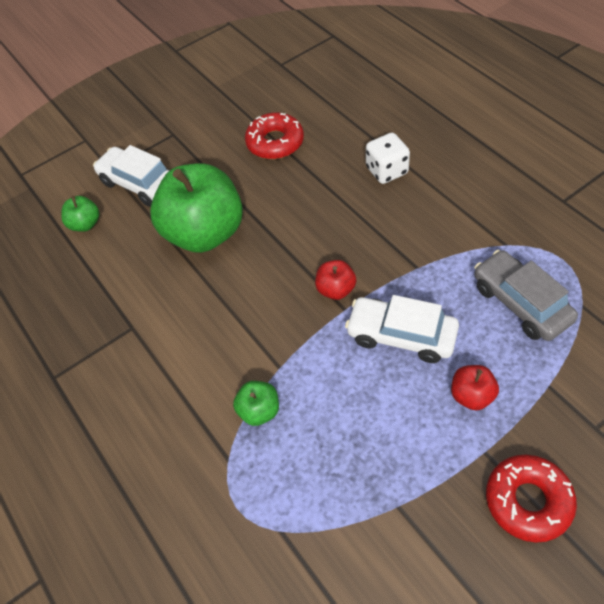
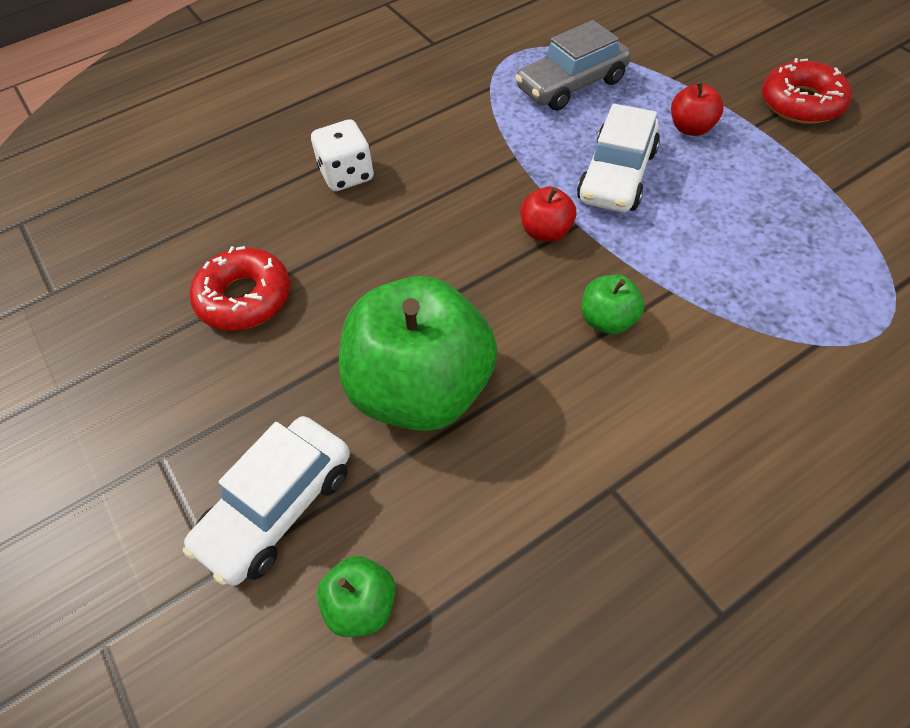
camera: 90 degrees left, 0 degrees up
(259, 411) = (740, 311): green apple -> green apple (608, 320)

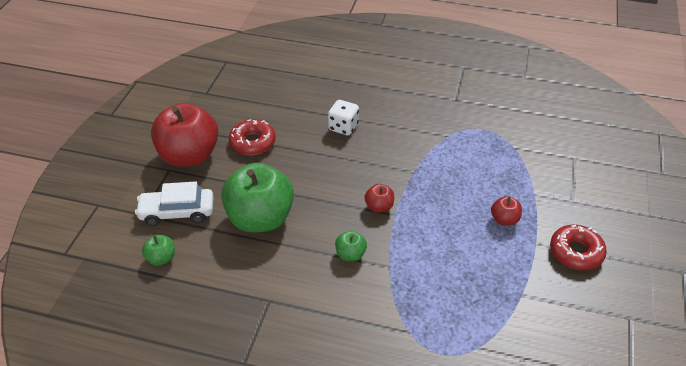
camera: 45 degrees right, 10 degrees down
(165, 405) = (189, 156): none -> red apple
(571, 85) = (484, 161): grey car -> none
(617, 176) = (440, 211): white car -> none

